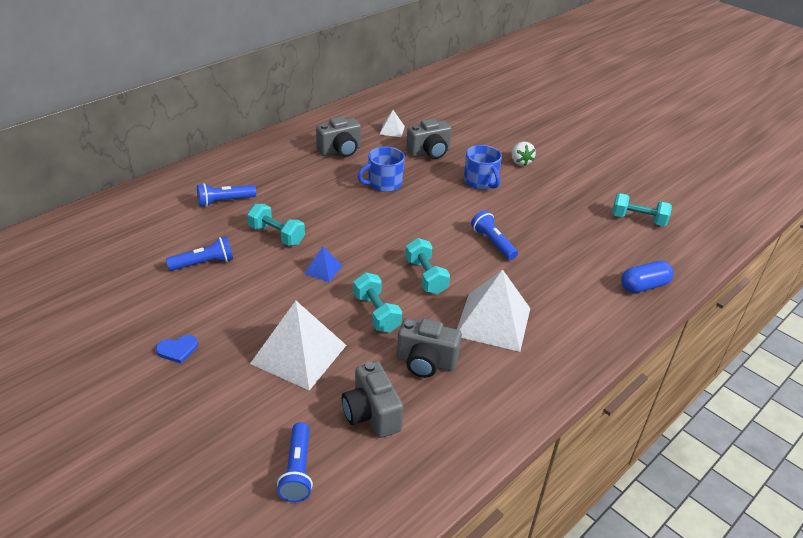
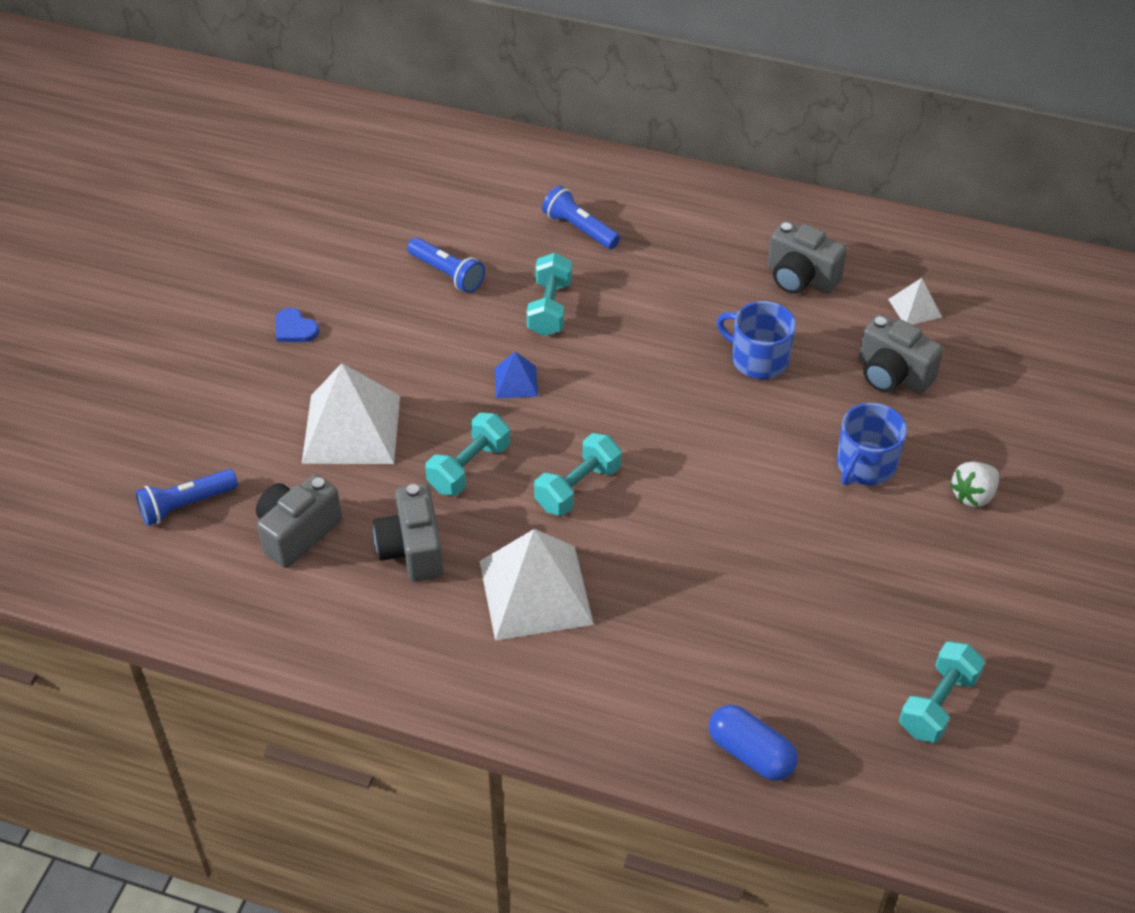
camera: 65 degrees right, 10 degrees up
(493, 243) = (713, 534): blue flashlight -> none
(638, 219) = (938, 704): turquoise dumbbell -> turquoise dumbbell turned 45 degrees clockwise

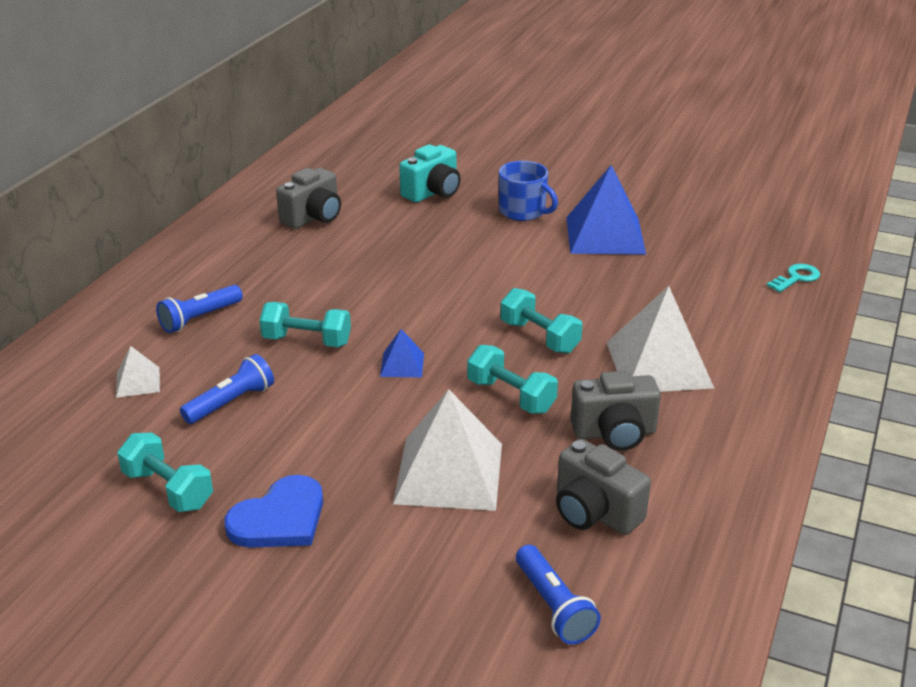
camera: 85 degrees left, 15 degrees down
(294, 328) = (280, 518): blue heart -> blue heart, size x1.75
(750, 753) = (796, 278): blue capsule -> turquoise key
(758, 359) = (402, 243): blue mug -> none
(821, 549) = (605, 235): none -> blue pyramid
(892, 375) = (433, 192): grey camera -> turquoise camera
(915, 308) = (363, 177): white pyramid -> white pyramid (138, 382)
(938, 704) = (736, 208): turquoise dumbbell -> turquoise dumbbell (168, 489)
(973, 495) = (554, 177): white strawberry -> none

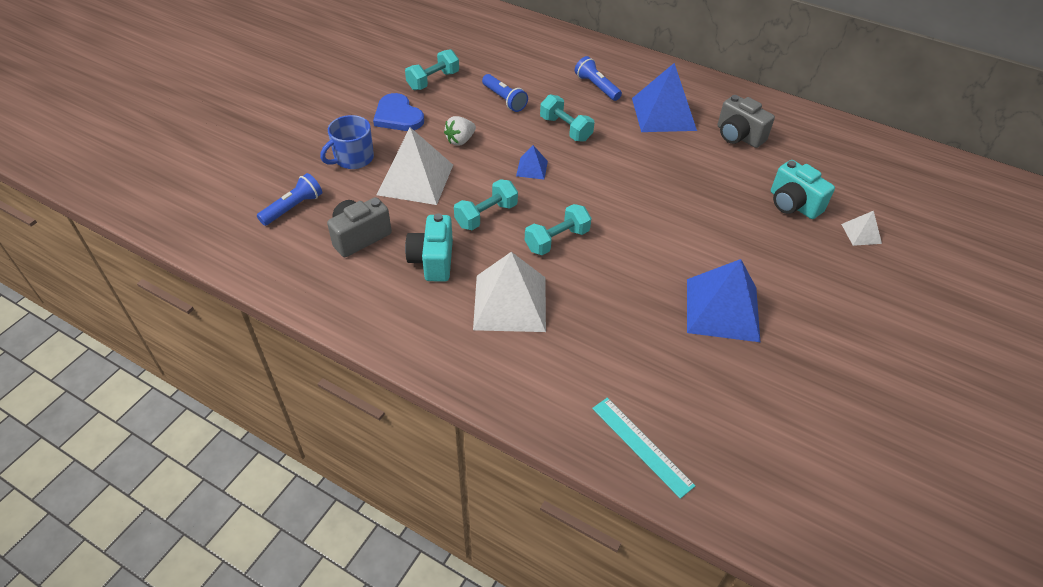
camera: 95 degrees right, 15 degrees up
(138, 382) = (531, 67): white pyramid -> white pyramid (861, 233)
(268, 265) = (663, 114): none -> blue pyramid
(307, 341) = (565, 129): turquoise dumbbell -> turquoise dumbbell turned 60 degrees counterclockwise
(344, 437) = (460, 140): none -> white strawberry
(523, 211) = (764, 259): blue mug -> blue mug (353, 158)
(553, 606) = (293, 208): blue flashlight -> blue flashlight turned 150 degrees clockwise
(614, 433) = (433, 260): grey camera -> turquoise camera
(796, 278) = (641, 446): turquoise key -> turquoise ruler

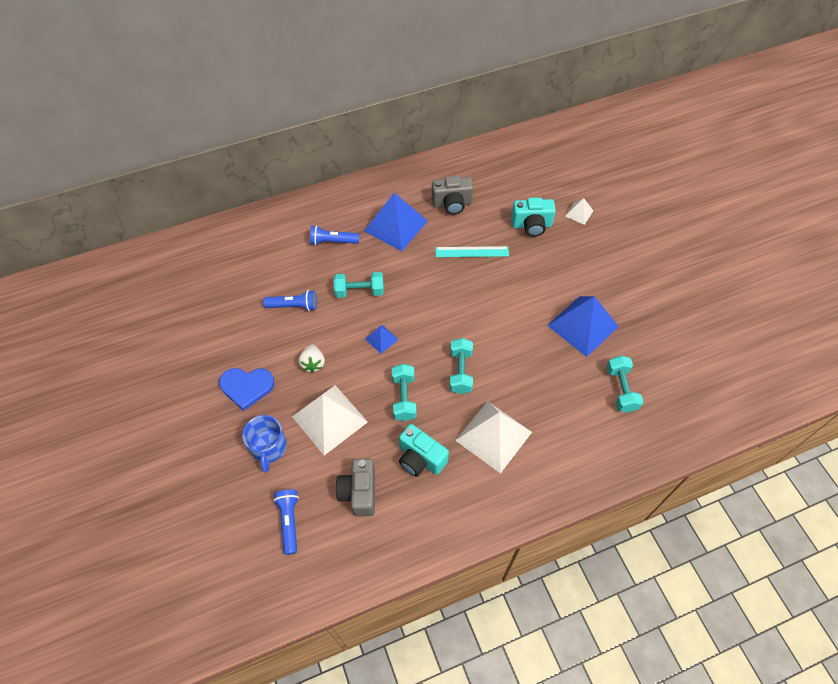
camera: 50 degrees left, 10 degrees up
(433, 80) = (227, 337): turquoise dumbbell -> turquoise dumbbell (621, 389)
(641, 446) = (647, 440): turquoise ruler -> turquoise ruler (472, 252)

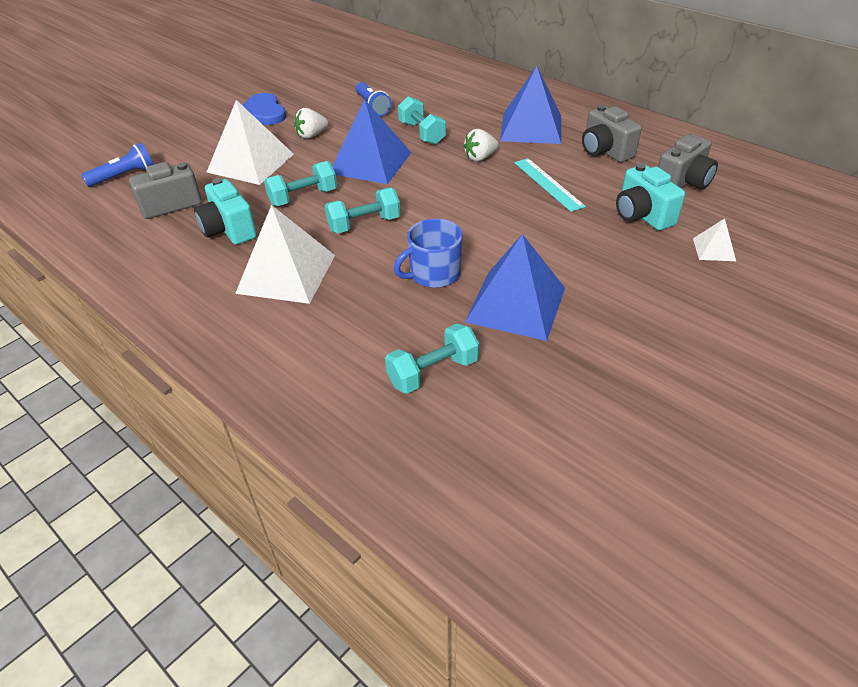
camera: 65 degrees right, 15 degrees down
(269, 447) = (201, 142): blue mug -> blue mug (433, 274)
(333, 241) = (471, 102): blue flashlight -> none
(381, 339) = (370, 162): blue pyramid -> blue pyramid, size x2.13
(417, 272) = (480, 158): none -> white strawberry
(420, 458) = (229, 230): turquoise camera -> turquoise camera turned 45 degrees counterclockwise
(509, 187) = (683, 182): none -> grey camera

